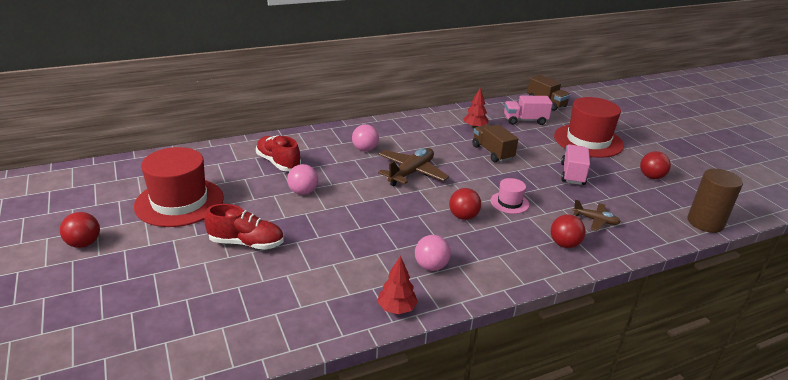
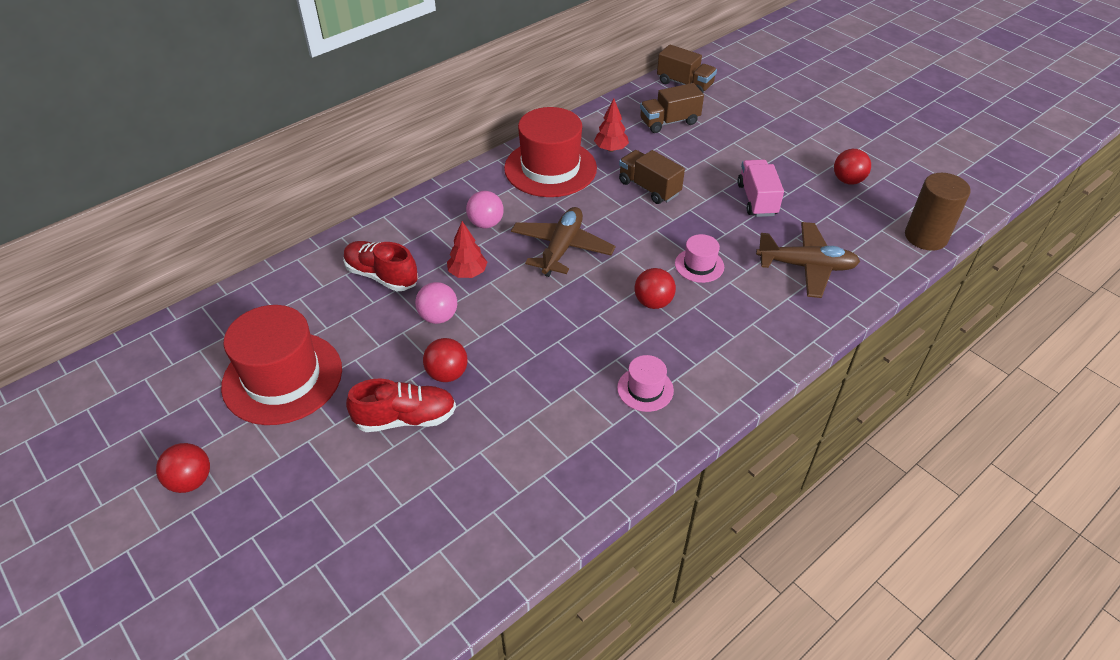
camera: 15 degrees left, 15 degrees up
(396, 309) = (630, 461): red tree -> red tree (467, 273)
(431, 266) = (645, 389): pink ball -> pink hat
(525, 120) = (669, 122): pink truck -> brown truck
(564, 244) = (783, 312): red ball -> red ball (447, 374)
(588, 141) = (757, 138): red hat -> red hat (550, 168)
(595, 220) = (806, 266): brown plane -> brown plane, size x1.74

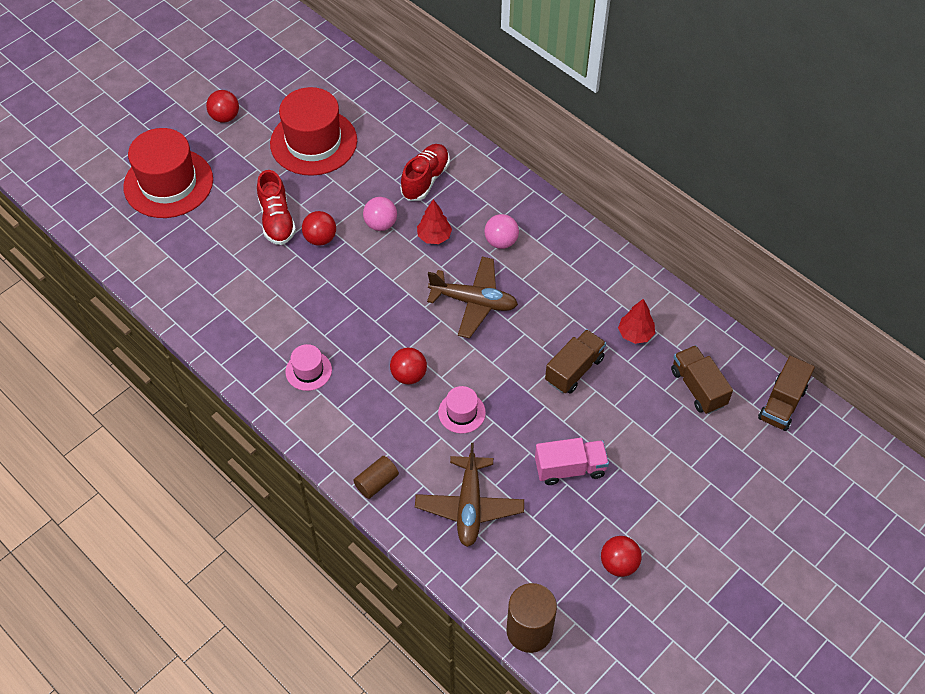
camera: 85 degrees right, 10 degrees up
(550, 168) = (593, 284): red hat -> red hat (168, 183)
(788, 334) = (376, 482): none -> brown cylinder

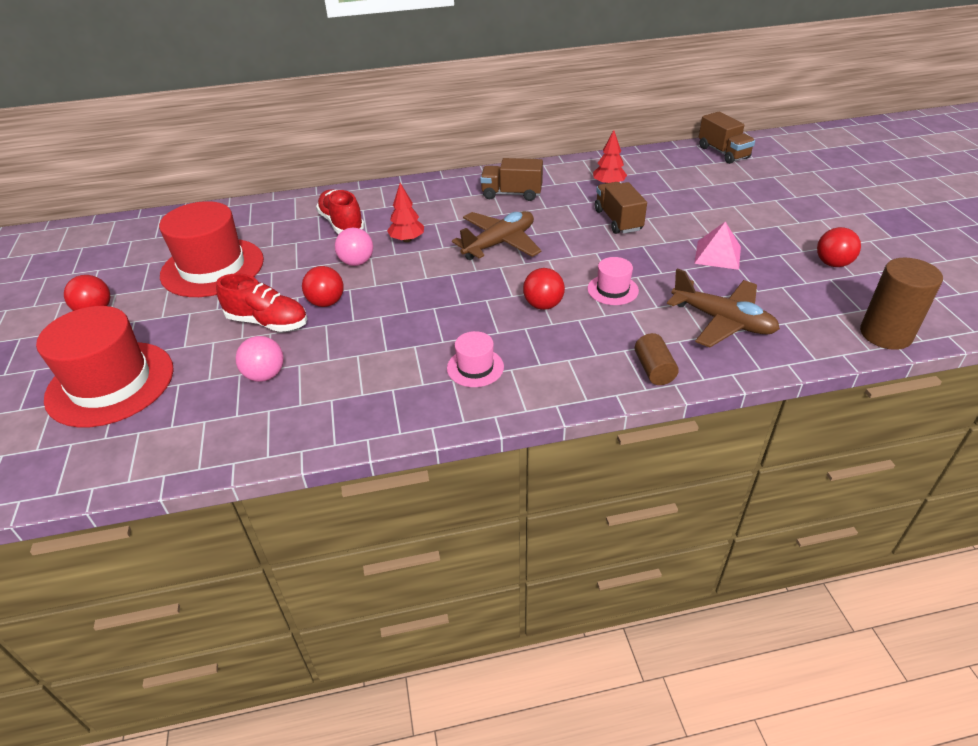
camera: 55 degrees left, 15 degrees down
(501, 241) = (453, 210): pink ball -> pink ball (265, 375)
(570, 468) = (717, 255): pink truck -> pink pyramid
(698, 388) = (682, 177): brown truck -> brown truck (512, 194)

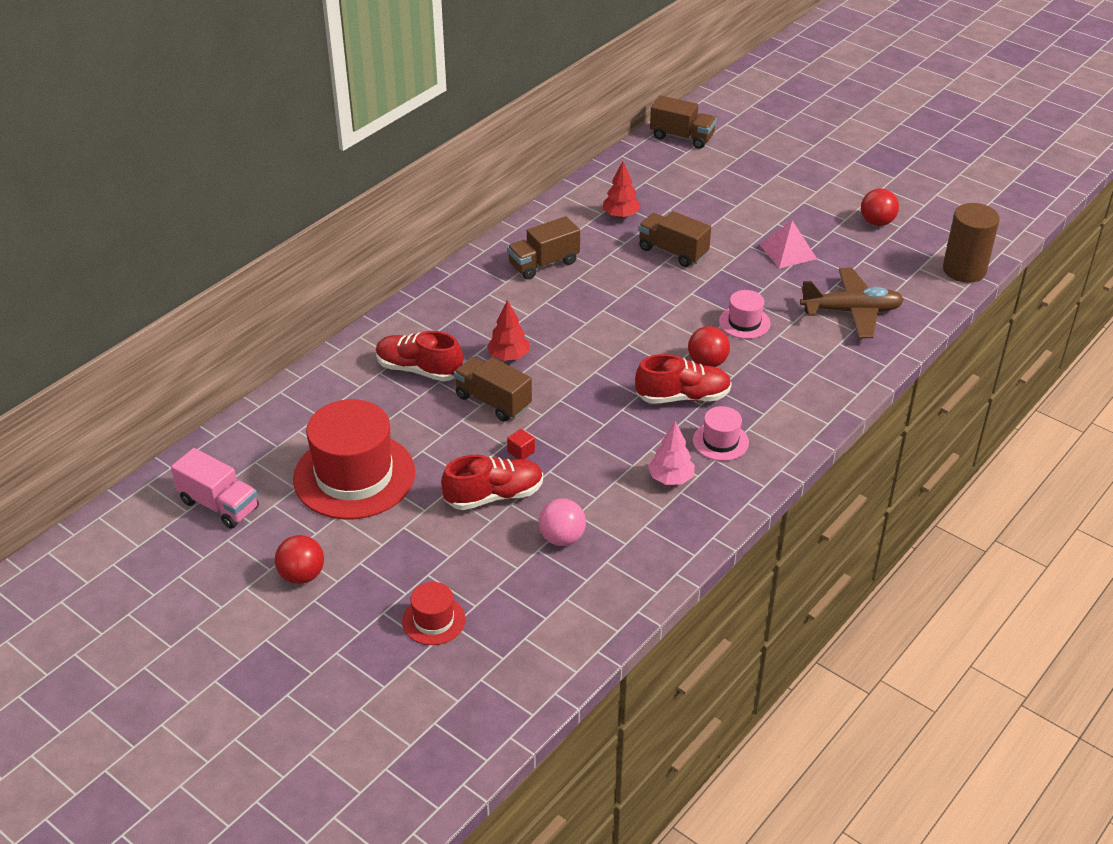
camera: 40 degrees left, 0 degrees up
(110, 383) = (433, 620): red hat -> red hat, size x0.47
(125, 248) = (219, 505): none -> pink truck
(326, 302) = (521, 452): red ball -> red cube
(357, 262) = (493, 401): pink ball -> brown truck
(399, 375) = (670, 479): none -> pink tree
(490, 320) = (683, 397): none -> red shoe
(499, 243) = (599, 322): brown plane -> none
(654, 370) = (847, 376): brown cylinder -> none

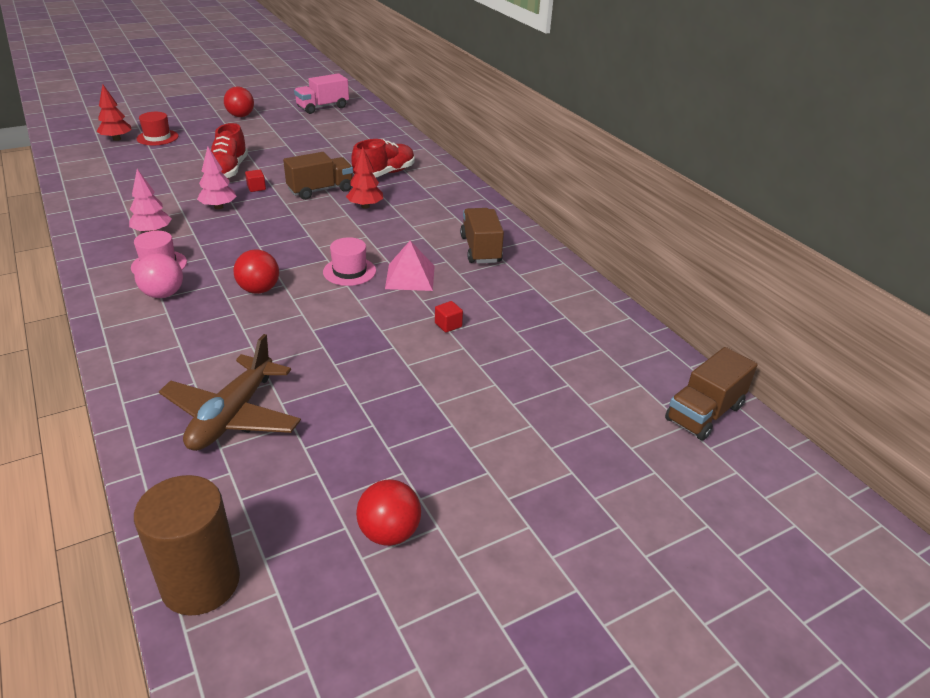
camera: 110 degrees right, 5 degrees down
(354, 476) = (302, 139): red hat -> none
(562, 538) = (160, 182): pink ball -> pink ball (163, 294)
(585, 459) = (218, 207): none -> pink tree
(621, 215) = (537, 312): red tree -> red tree (117, 139)
(673, 252) = (448, 325): brown truck -> red cube
(683, 397) = (231, 264): red shoe -> none
(744, 322) = (292, 330): pink hat -> pink hat (349, 271)
(788, 251) = (386, 410): pink pyramid -> pink pyramid (410, 277)

